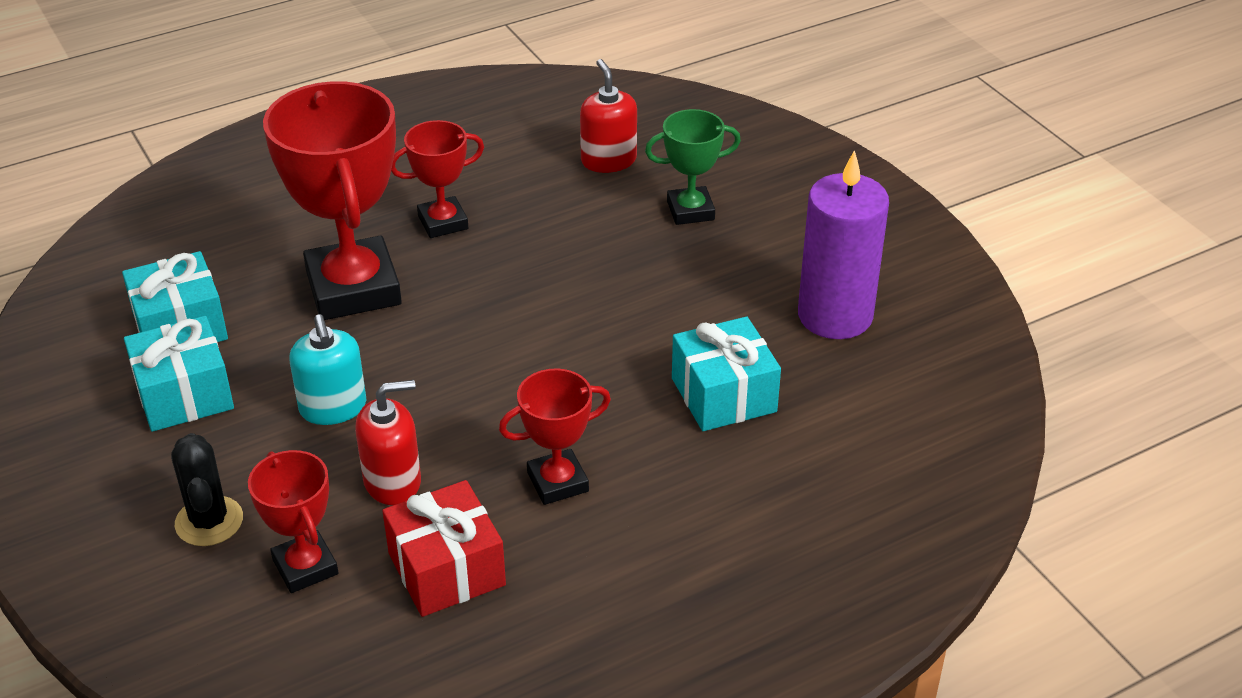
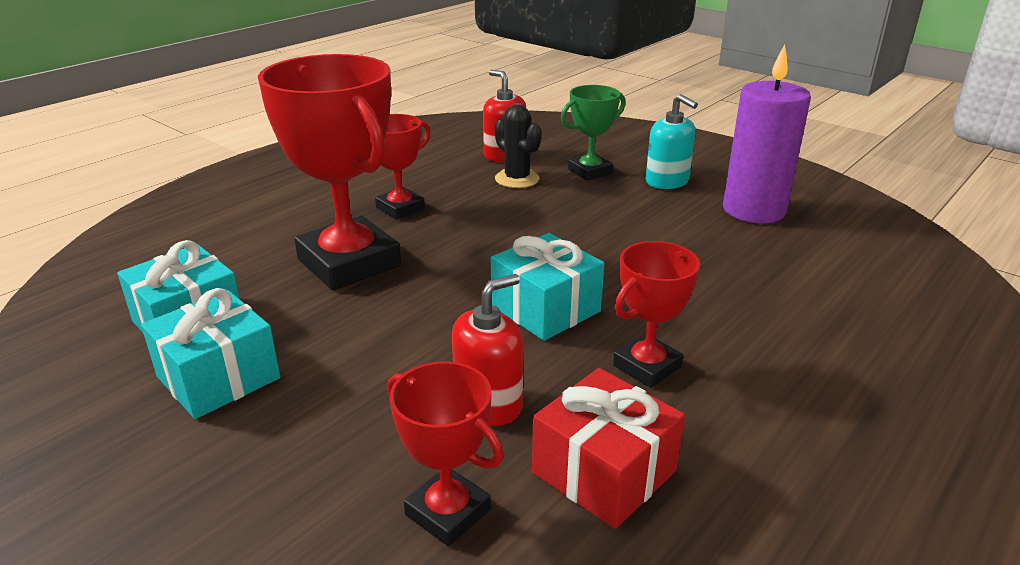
camera: 20 degrees left, 10 degrees down
(209, 521) = (306, 493): black cactus -> black cactus (517, 179)
(333, 407) = (385, 355): turquoise soap dispenser -> turquoise soap dispenser (667, 181)
(723, 395) = (724, 273): turquoise gift -> turquoise gift (545, 309)

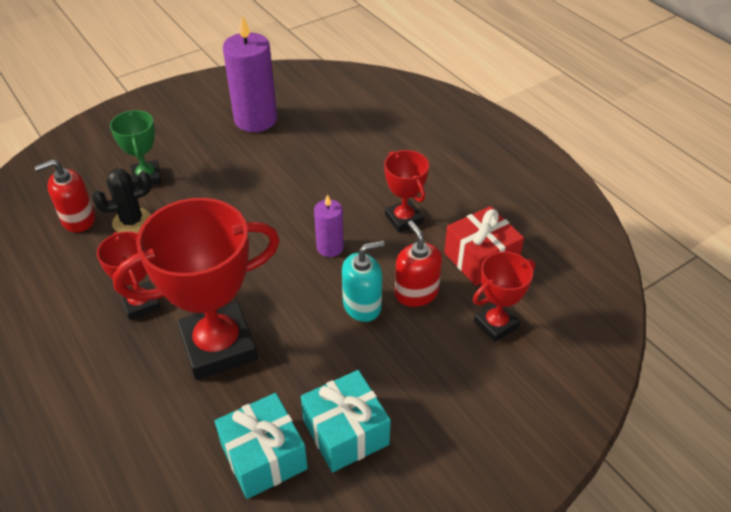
camera: 75 degrees left, 15 degrees up
(545, 309) = (330, 247): turquoise gift -> purple candle
(667, 181) = (190, 143): turquoise soap dispenser -> turquoise soap dispenser (362, 305)

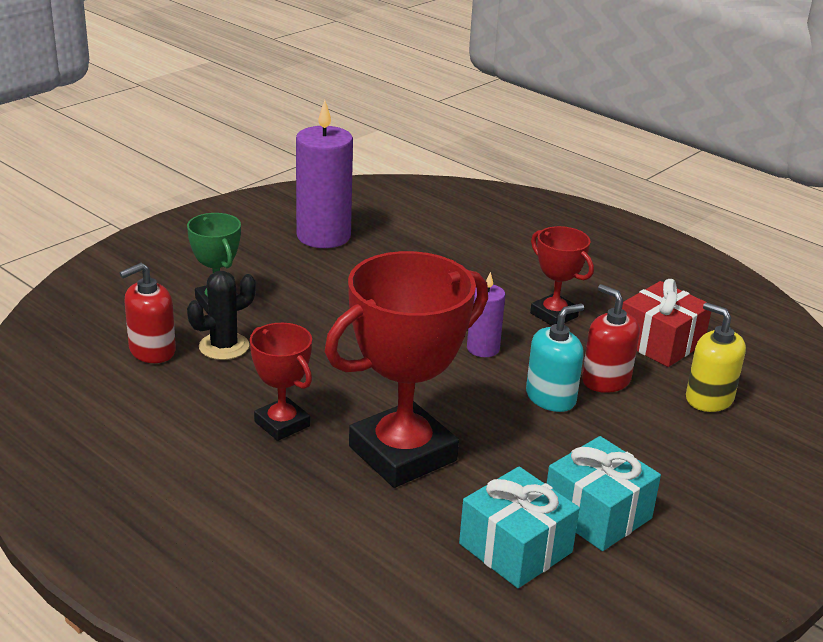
camera: 15 degrees left, 15 degrees down
(496, 324) = (709, 398): red trophy -> yellow soap dispenser

